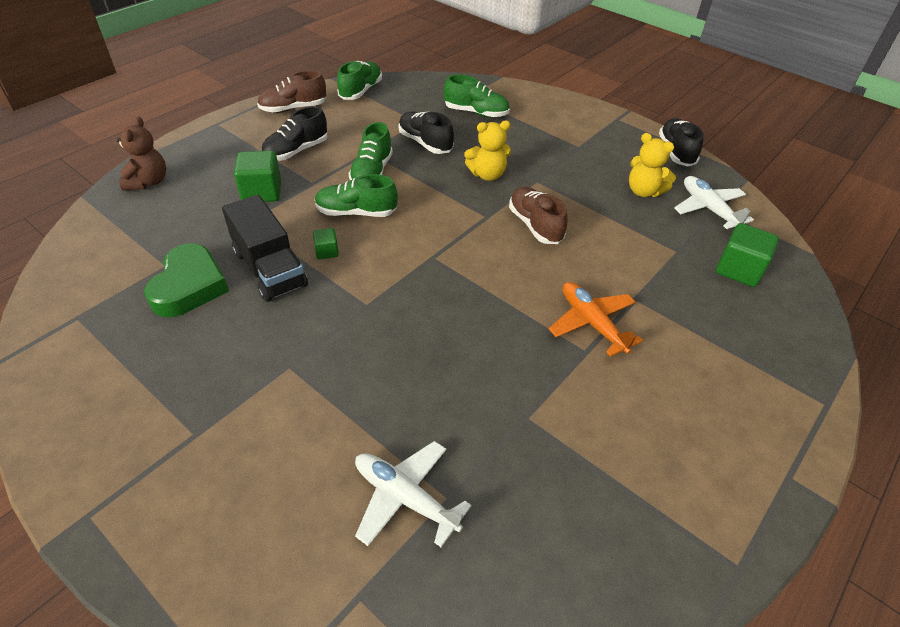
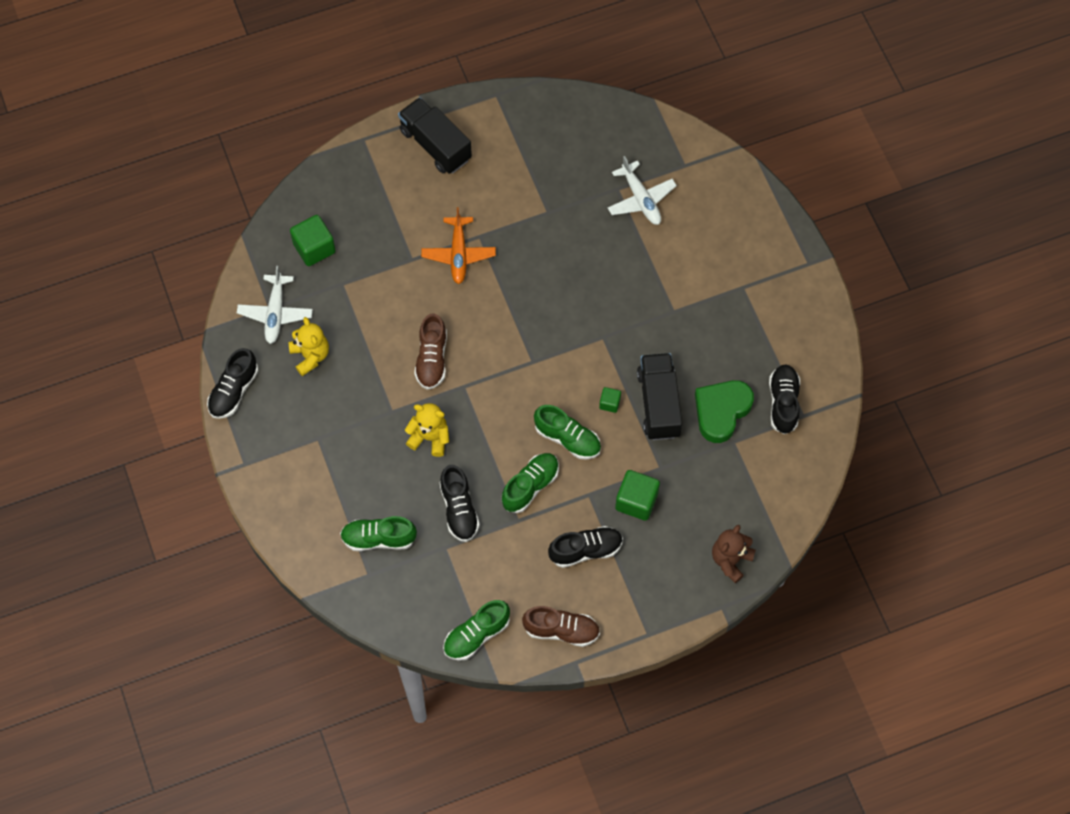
camera: 150 degrees left, 20 degrees up
(107, 320) = (783, 403): none -> black shoe
(476, 113) = (378, 538): green shoe -> green shoe turned 45 degrees counterclockwise
(740, 440) = (435, 145): none -> black truck

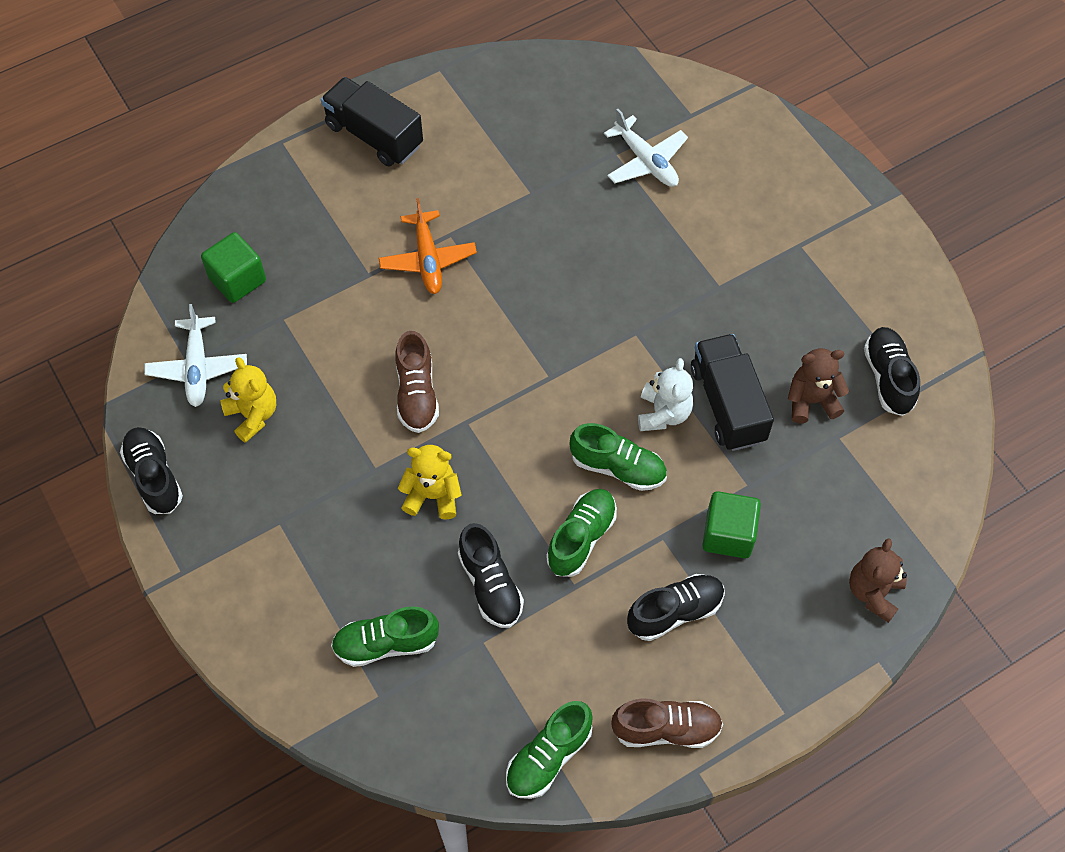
camera: 10 degrees left, 5 degrees down
(234, 391) = (154, 476): black shoe -> black shoe turned 135 degrees clockwise
(609, 403) = (663, 413): green cube -> white teddy bear
(721, 411) = (811, 401): green heart -> brown teddy bear

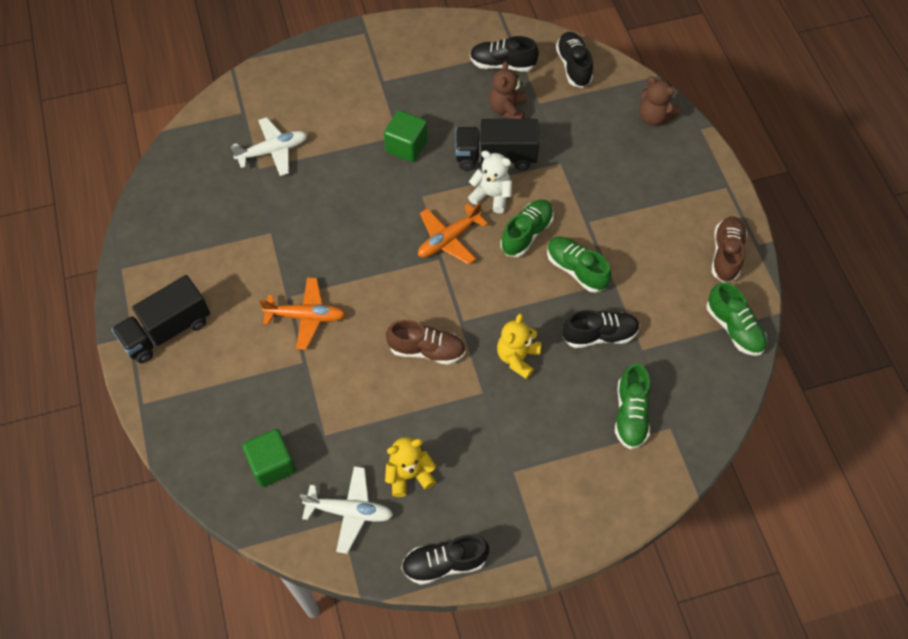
camera: 75 degrees left, 0 degrees up
(580, 380) = (448, 239): none -> orange plane
(675, 612) = (644, 228): black shoe -> black shoe (573, 66)
(728, 534) = (594, 183): green cube -> green cube (406, 146)

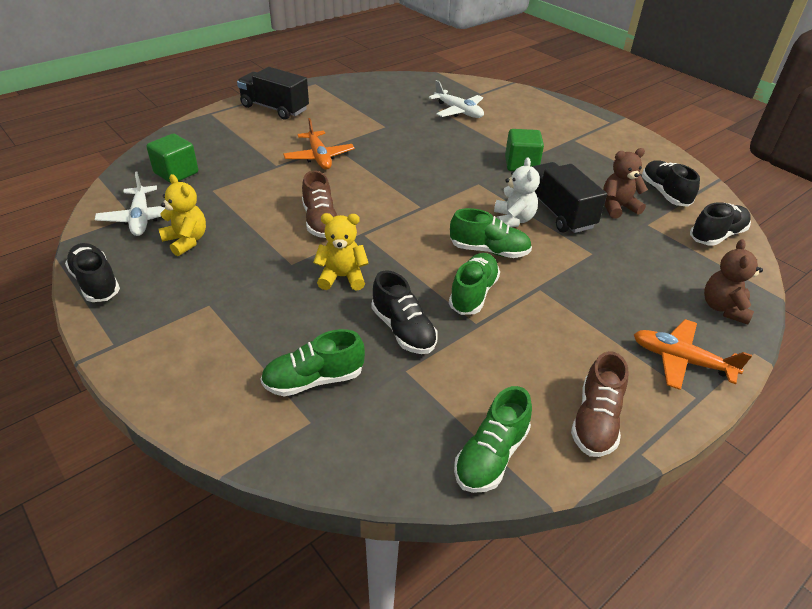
camera: 65 degrees right, 20 degrees down
(448, 239) = (445, 207): orange plane -> orange plane (681, 360)
(726, 255) = (595, 420): brown shoe -> brown shoe turned 120 degrees clockwise

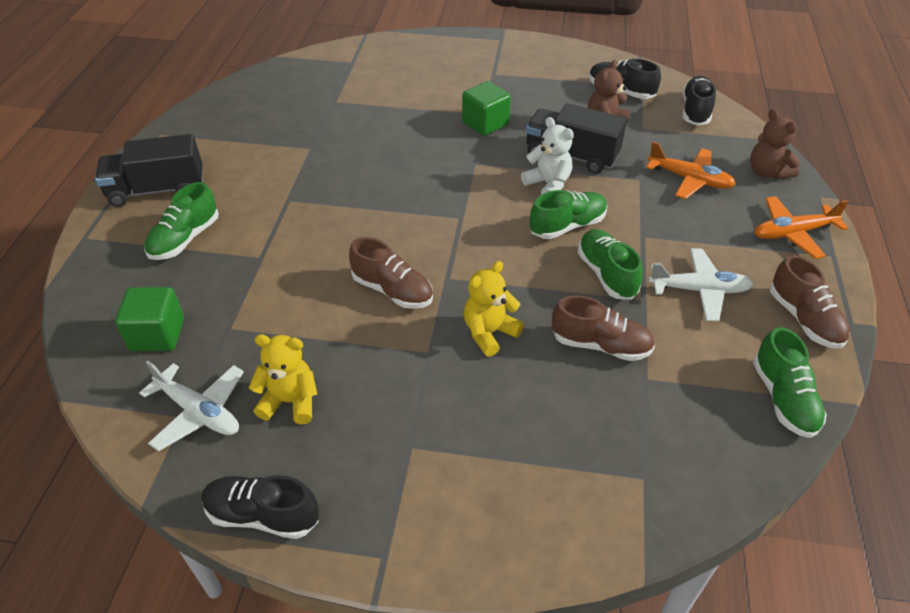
camera: 40 degrees left, 5 degrees up
(314, 380) = (597, 442): green shoe -> green shoe (185, 239)
(319, 157) = (292, 221): orange plane -> orange plane (689, 179)
(403, 330) = (600, 345): black shoe -> brown shoe
(458, 111) = (358, 93): white plane -> white plane (699, 290)

